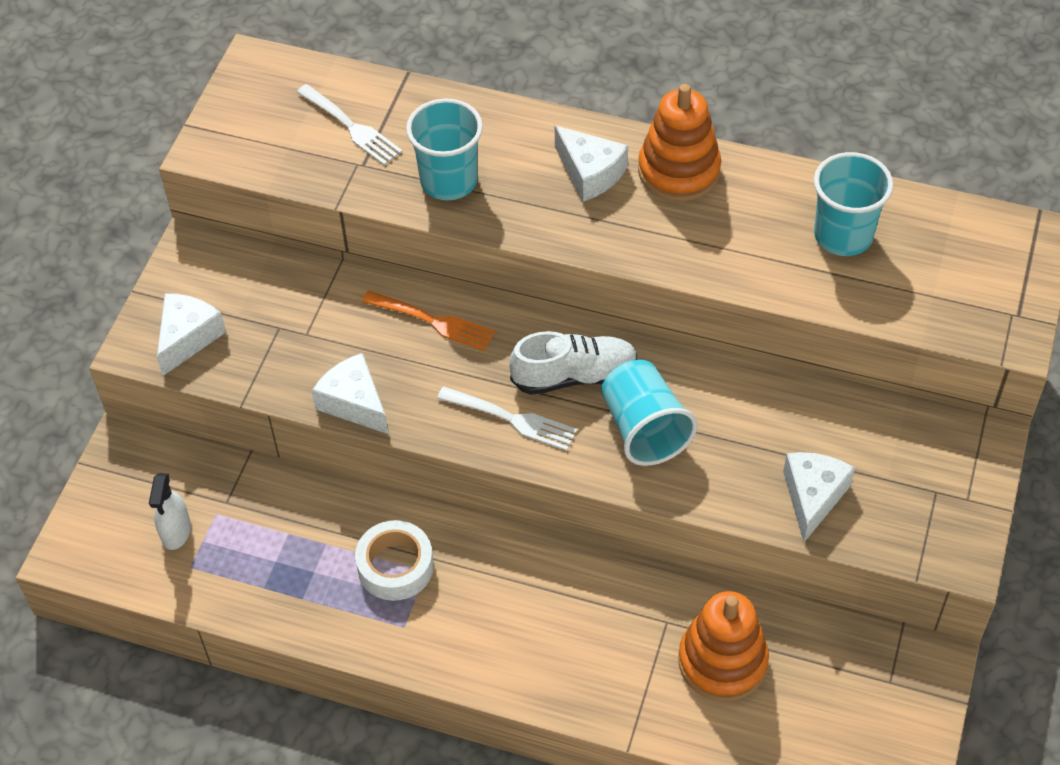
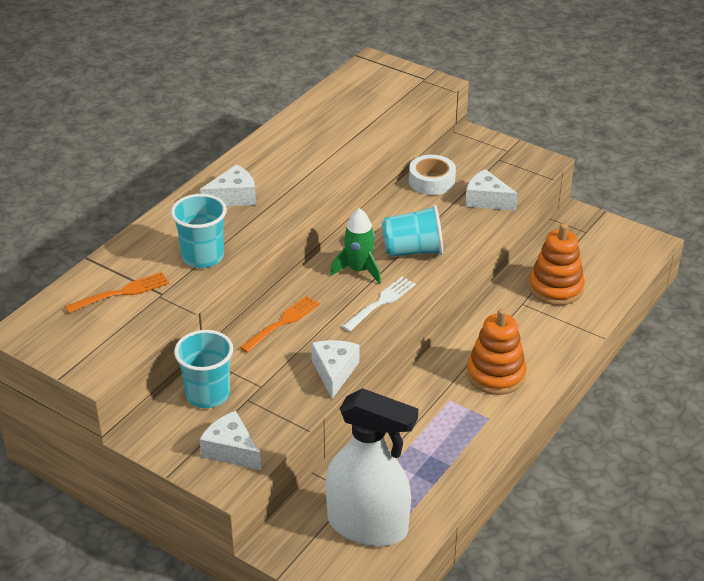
camera: 75 degrees left, 15 degrees down
(176, 531) = (368, 526): white spray bottle -> white spray bottle, size x2.37
(351, 127) = (122, 293): white fork -> orange fork
(354, 403) = (334, 372): white cheese -> white cheese turned 120 degrees clockwise
(395, 566) = (441, 413): white tape -> white tape (431, 181)
(574, 376) = (359, 270): white shoe -> green rocket
(679, 171) = (253, 163): orange stacking toy -> orange stacking toy (495, 374)
(843, 236) = (339, 118): turquoise cup -> turquoise cup (208, 394)

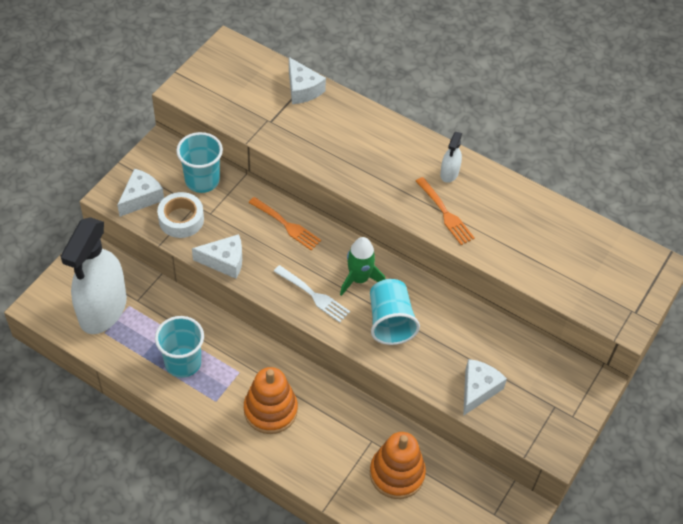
camera: 85 degrees right, 15 degrees up
(122, 293) = (271, 97): orange fork -> orange fork (445, 213)
(203, 257) = (317, 143): turquoise cup -> turquoise cup (183, 362)
(233, 197) = (403, 159): white cheese -> white cheese (302, 89)
(255, 168) = (449, 173): none -> white spray bottle
(431, 181) = (505, 342): white tape -> white tape (181, 219)

